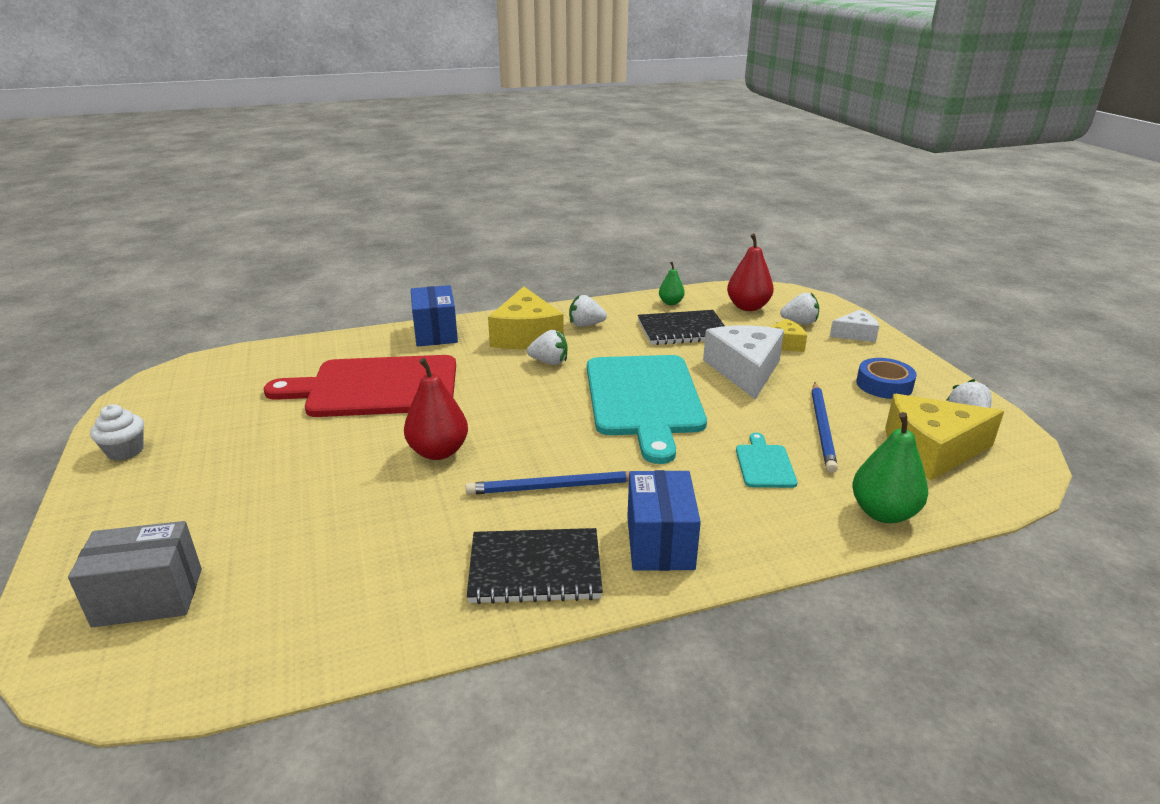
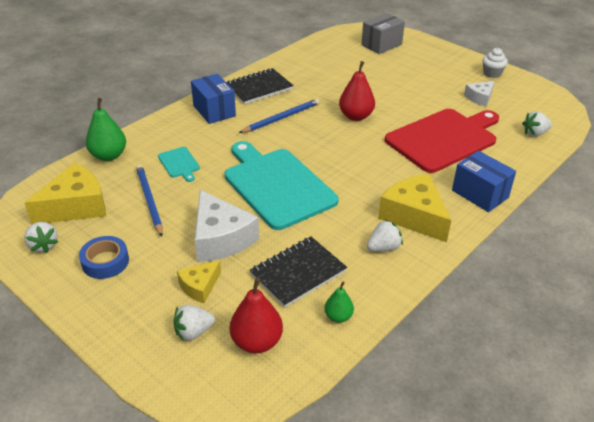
camera: 150 degrees right, 10 degrees up
(549, 362) = (367, 195): white strawberry -> white strawberry (535, 133)
(855, 334) = (133, 332): white cheese -> white cheese (480, 98)

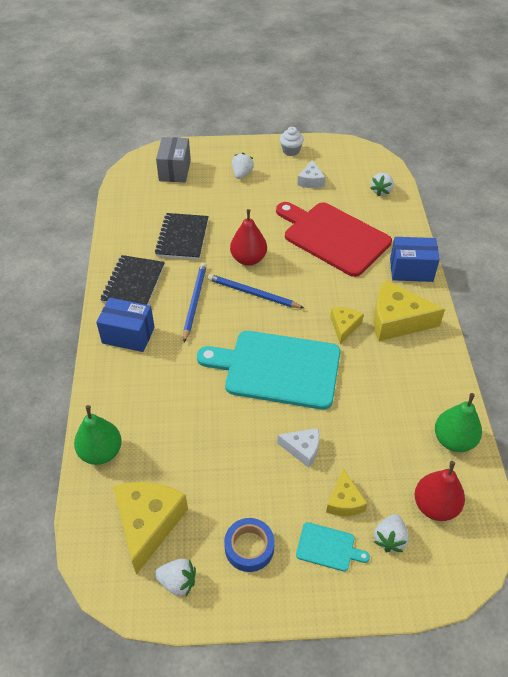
camera: 45 degrees left, 10 degrees up
(149, 201) = (202, 464): blue pencil -> blue pencil (253, 293)
(179, 163) = (174, 410): turquoise cutting board -> turquoise cutting board (328, 547)
(221, 238) = (302, 449): white cheese -> white cheese, size x0.55
(298, 273) = (389, 430): black notebook -> black notebook (182, 238)
(338, 316) = (453, 440): green pear -> green pear, size x1.73
(364, 193) = (344, 327): none -> yellow cheese
(383, 248) = (411, 362): white strawberry -> white strawberry (242, 174)
(443, 139) = (333, 237): red cutting board -> red cutting board turned 60 degrees counterclockwise

